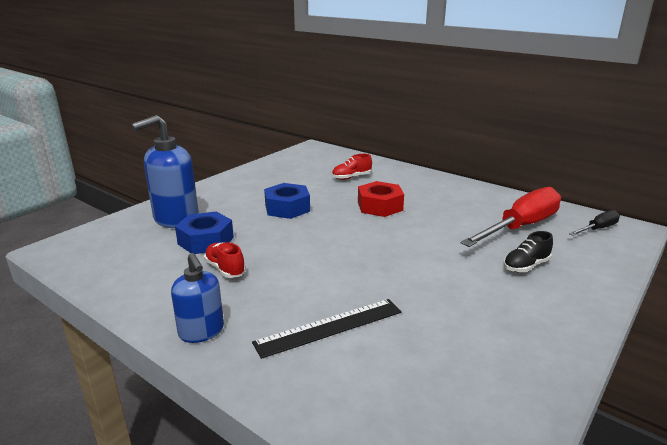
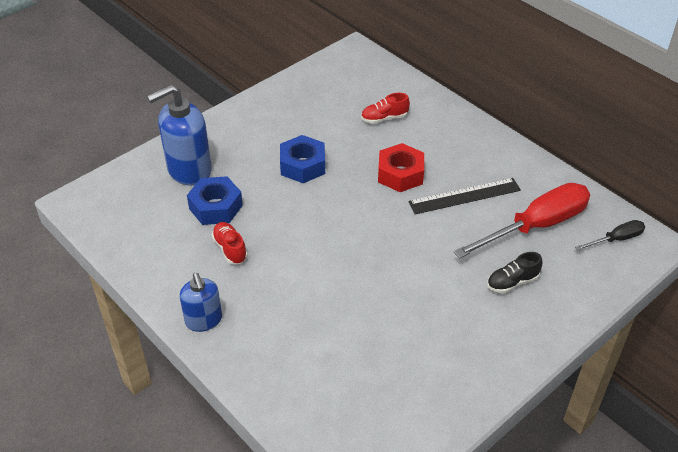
camera: 10 degrees right, 20 degrees up
(329, 327) = (308, 330): black ruler -> black ruler (464, 196)

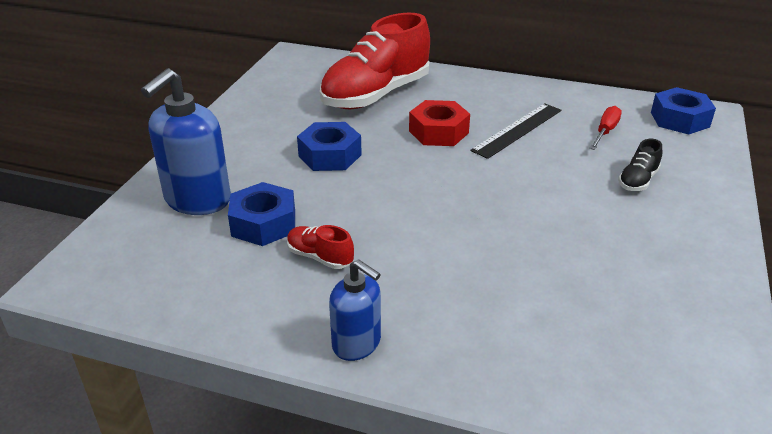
camera: 30 degrees left, 10 degrees down
(384, 118) = (376, 95): red shoe -> red shoe, size x2.42
(536, 226) = (605, 131): red screwdriver -> red screwdriver, size x0.48
(616, 239) = (679, 119): black screwdriver -> blue nut

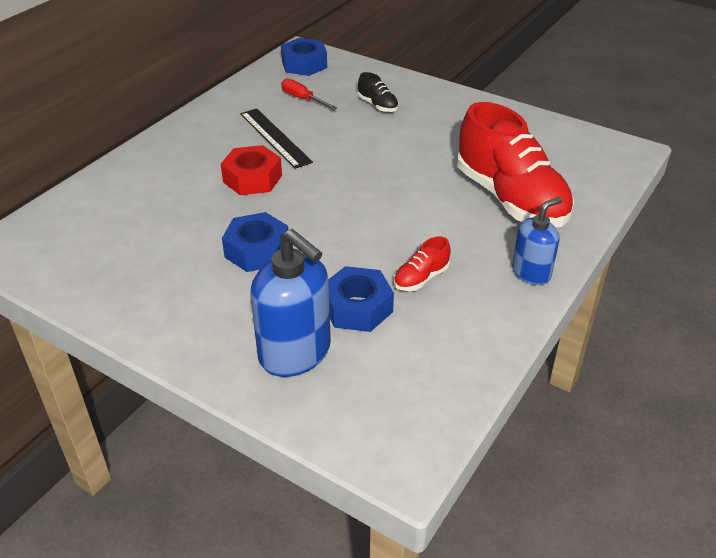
camera: 75 degrees left, 5 degrees up
(376, 95) = (152, 202): red shoe -> red shoe (510, 199)

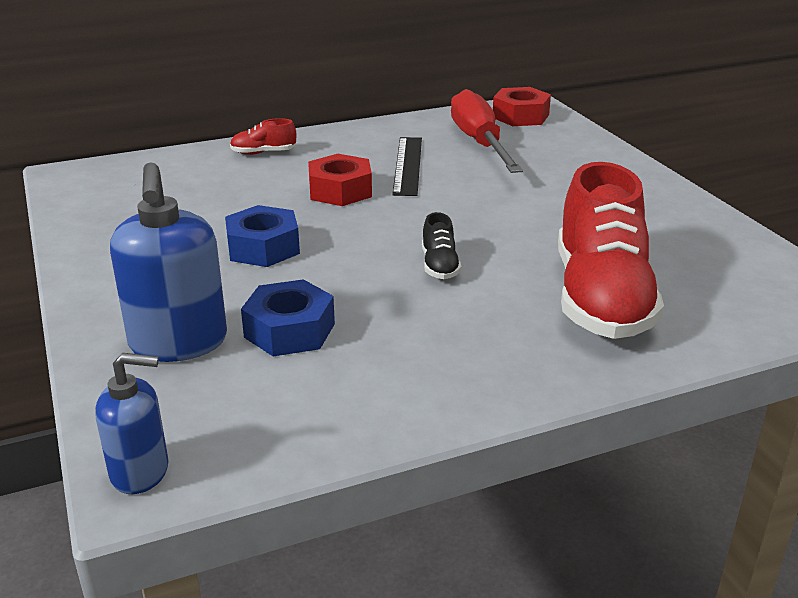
camera: 35 degrees right, 10 degrees down
(302, 99) = (479, 143): red screwdriver -> red screwdriver, size x2.07
(304, 64) = (520, 116): blue nut -> red nut
(378, 105) = (555, 169): black shoe -> black shoe (439, 266)
(421, 278) = (391, 332): red shoe -> red shoe (263, 153)
(531, 273) = (529, 377): blue soap dispenser -> blue soap dispenser (140, 472)

